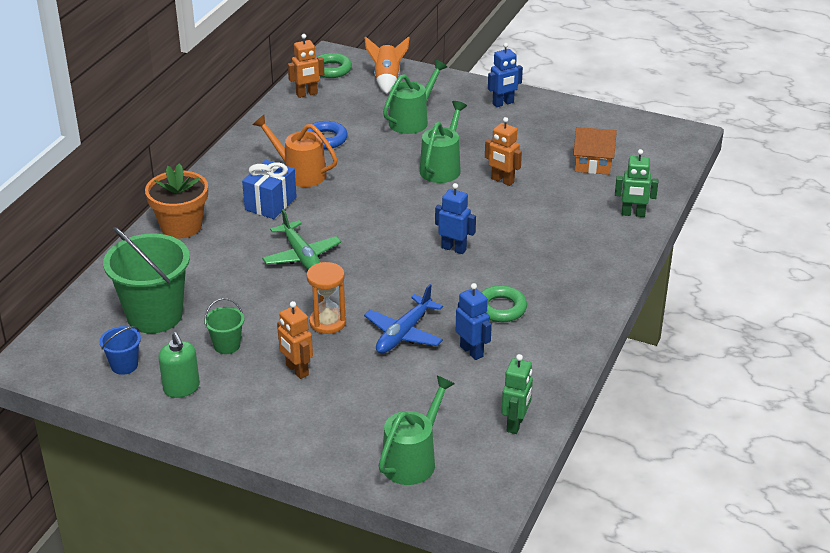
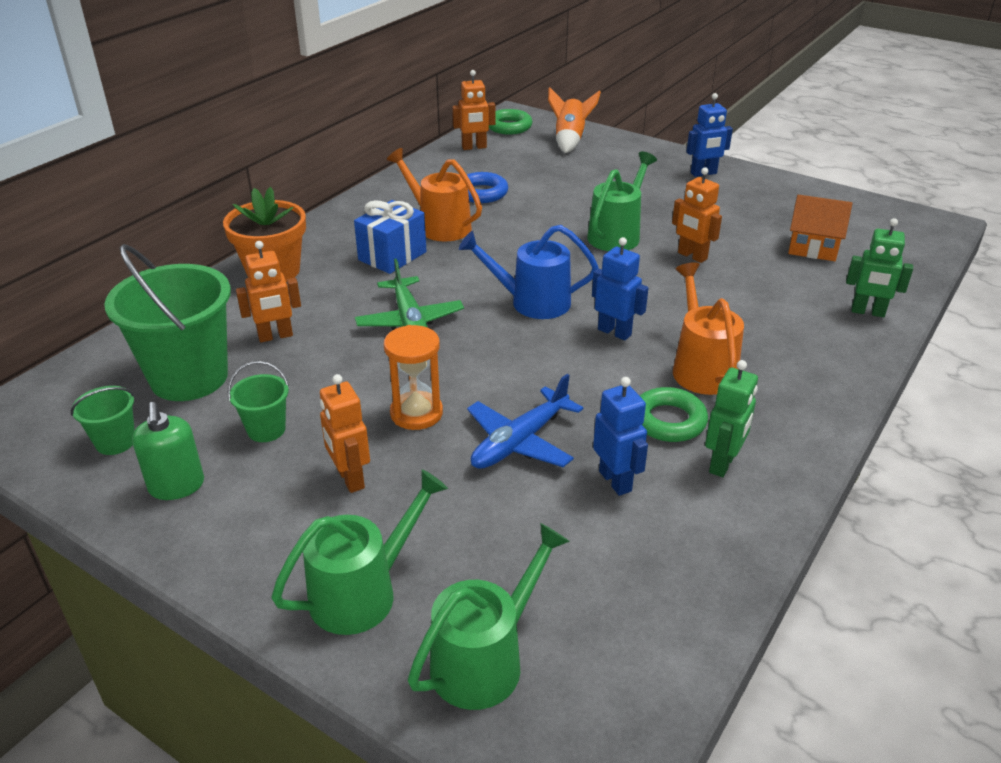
camera: 10 degrees right, 0 degrees up
(124, 365) = (115, 442): blue bucket -> green bucket
(205, 278) = (275, 336): none -> orange robot
(389, 231) = (532, 302): none -> blue watering can
(412, 120) = (590, 182): green watering can -> green watering can (363, 592)
(515, 424) = (668, 615): green robot -> green robot (722, 464)
(518, 269) = (701, 368): none -> orange watering can

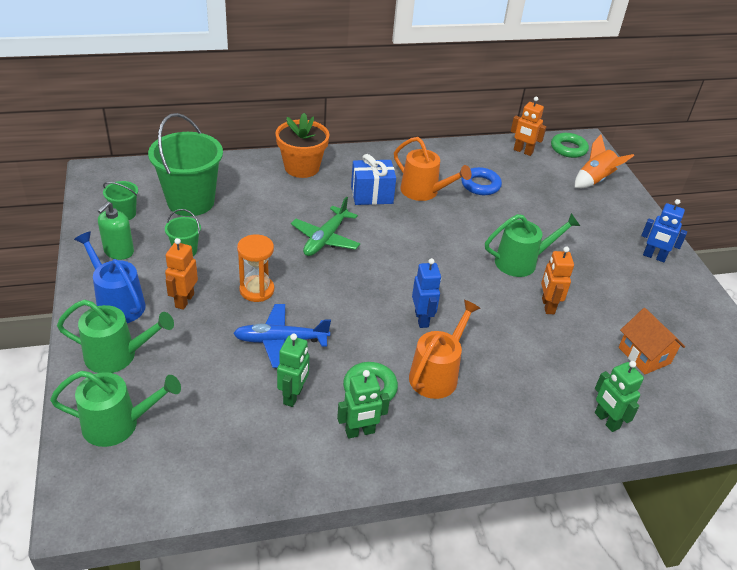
camera: 40 degrees right, 5 degrees up
(275, 336) = (253, 205): orange robot -> none
(439, 226) = (424, 192): orange watering can -> orange watering can turned 135 degrees clockwise
(532, 302) = (404, 270): blue watering can -> blue watering can (117, 303)
(615, 481) = (293, 396): blue robot -> green robot

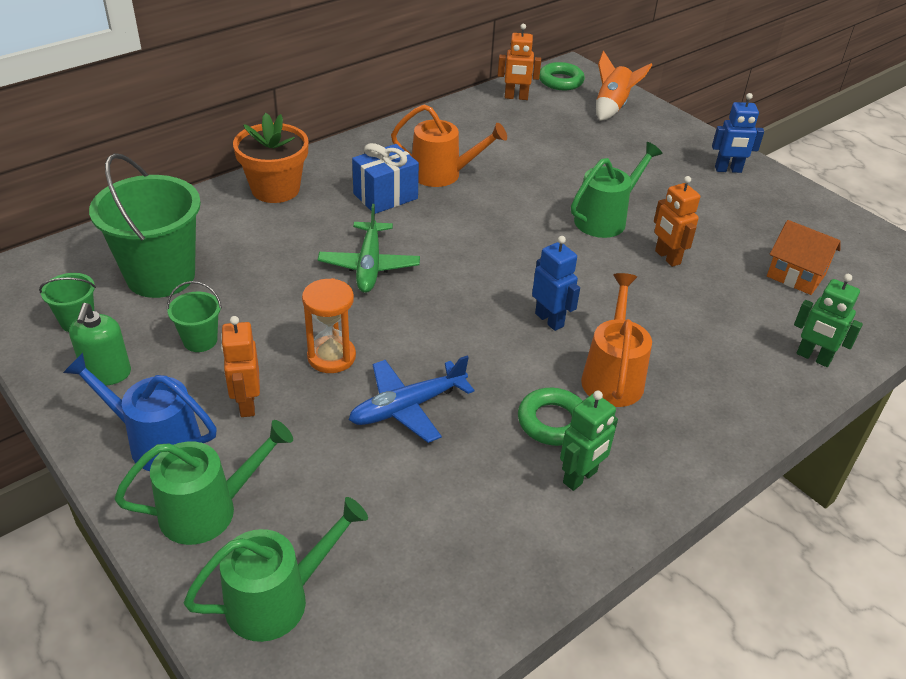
camera: 25 degrees left, 0 degrees up
(293, 396) = (473, 467): green robot -> none
(480, 185) = (499, 148): blue ring -> none

